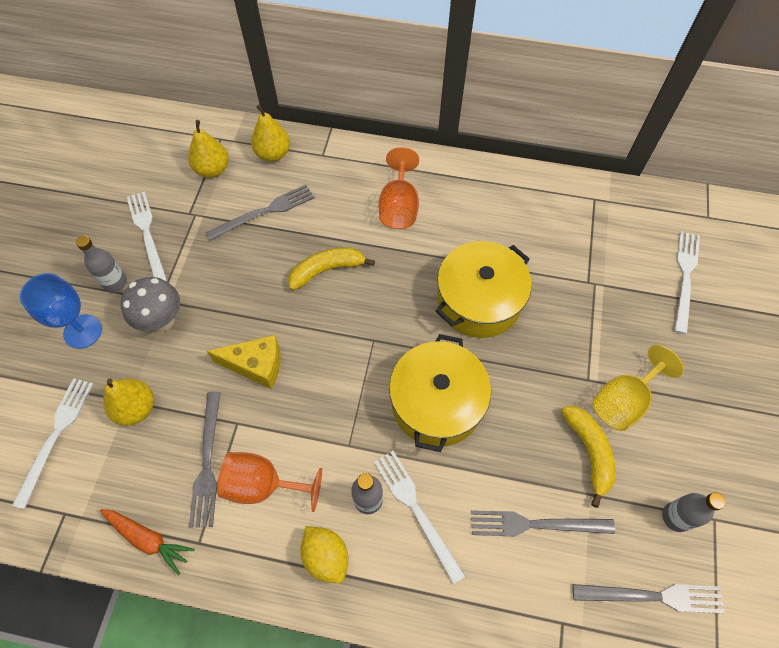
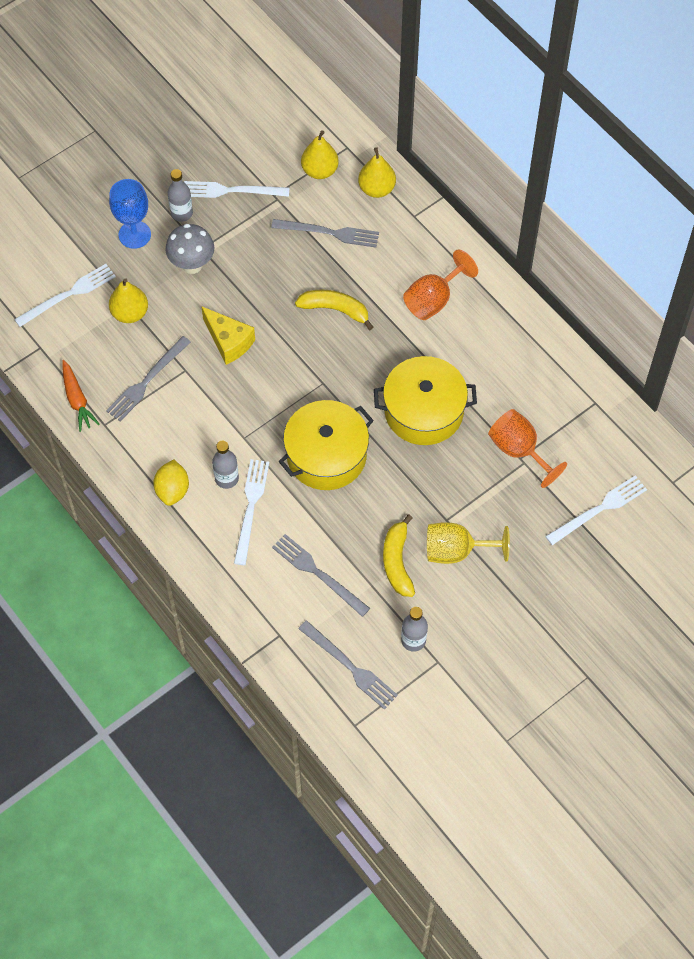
camera: 40 degrees right, 0 degrees up
(147, 234) = (231, 191): white fork -> white fork turned 105 degrees counterclockwise
(263, 485) = (170, 420): orange goblet -> orange goblet (519, 450)
(589, 452) = (397, 562): yellow banana -> yellow banana turned 150 degrees clockwise

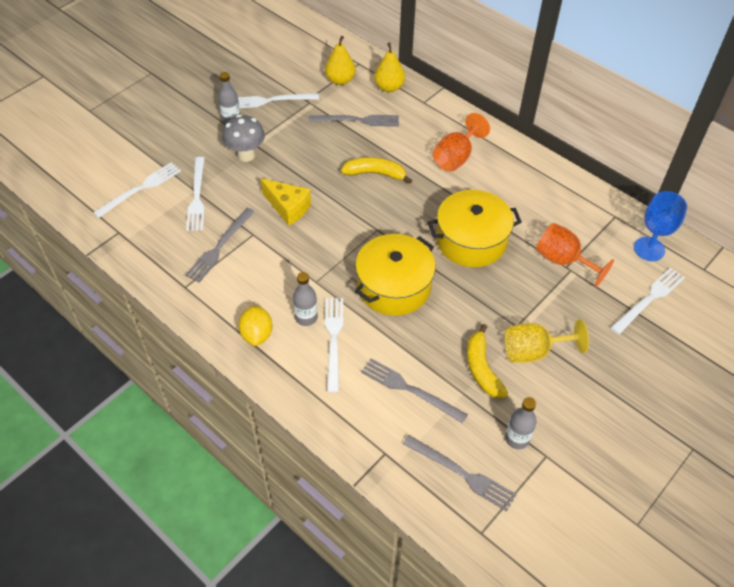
camera: 10 degrees left, 10 degrees down
(77, 399) = (157, 269): orange carrot -> none
(130, 313) = (197, 196): yellow pear -> white fork
(134, 234) = (193, 139): blue goblet -> blue goblet (649, 249)

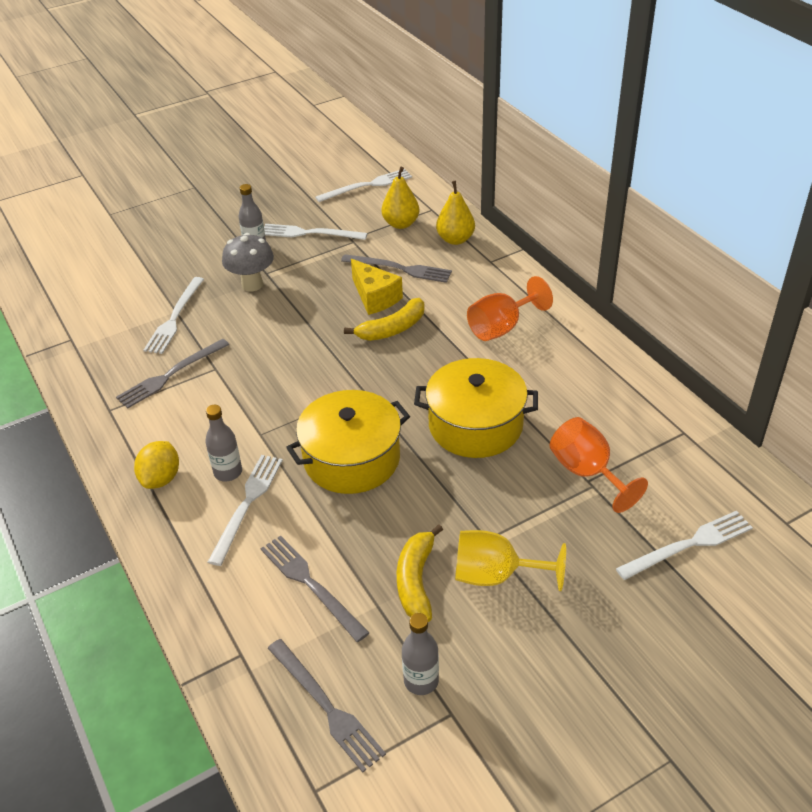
camera: 20 degrees right, 10 degrees down
(140, 189) = (118, 299): white fork -> white fork (367, 185)
(288, 208) = (270, 348): yellow cheese -> yellow cheese (375, 297)
(375, 174) = (392, 329): yellow banana -> yellow banana turned 120 degrees clockwise
(649, 249) = (715, 482): blue goblet -> none

